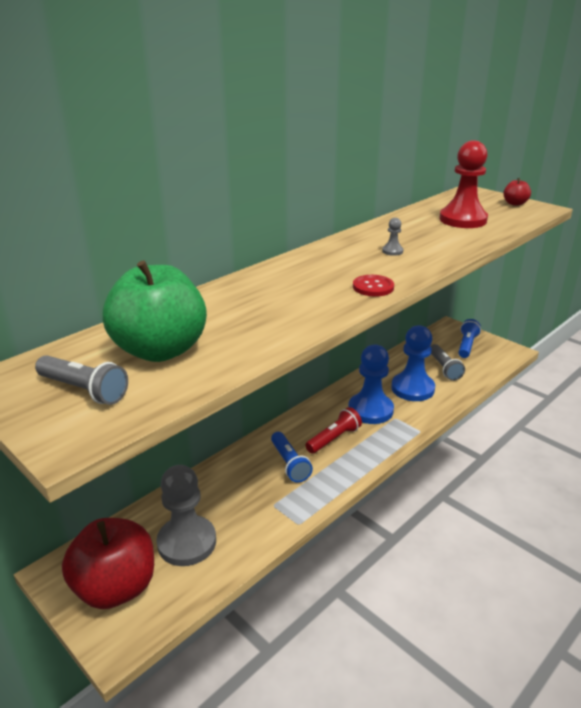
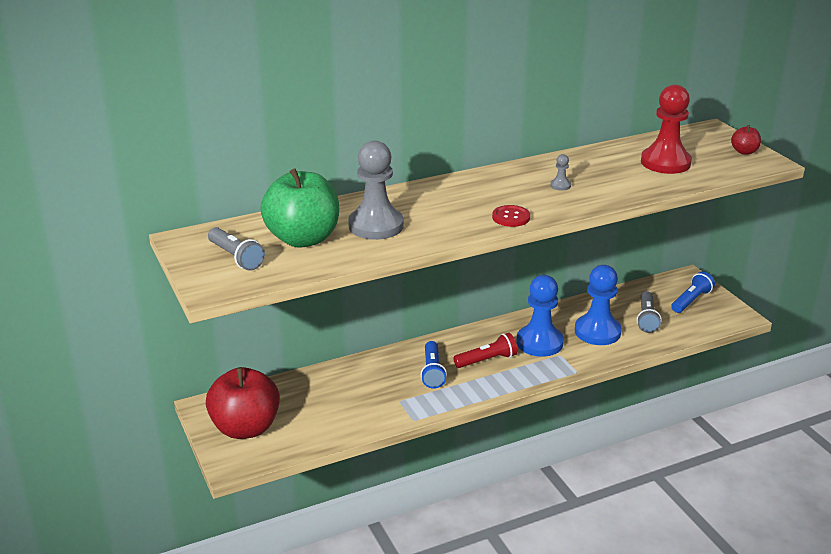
camera: 20 degrees right, 0 degrees up
(187, 542) = (313, 411): grey pawn -> grey pawn (376, 226)

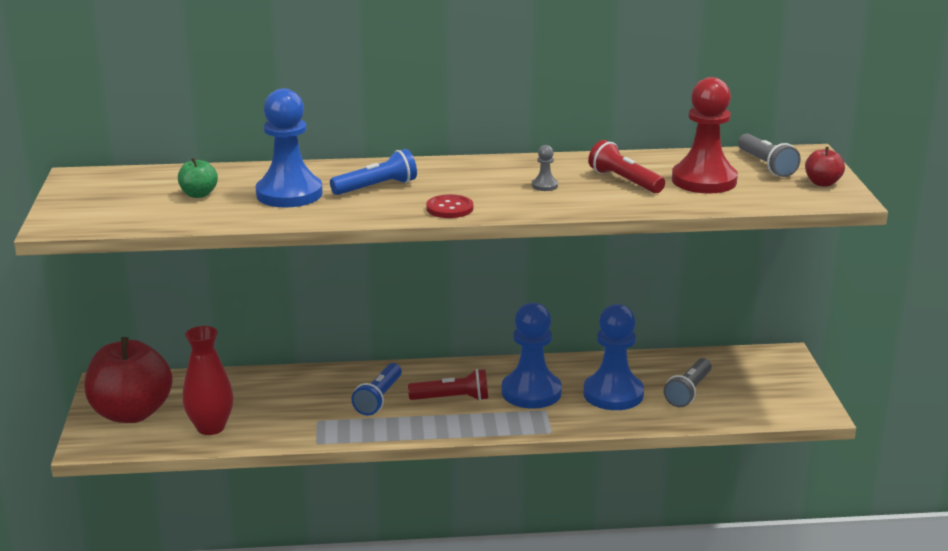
camera: 20 degrees right, 5 degrees down
(236, 257) = (112, 201): grey flashlight -> grey flashlight (766, 165)
(303, 239) = (199, 194): green apple -> green apple, size x0.43
(320, 426) = (210, 427): none -> red vase
(376, 226) = (289, 194): grey pawn -> blue pawn
(612, 172) = (624, 181): none -> red flashlight
(691, 301) = (765, 382): blue flashlight -> blue flashlight (376, 187)

